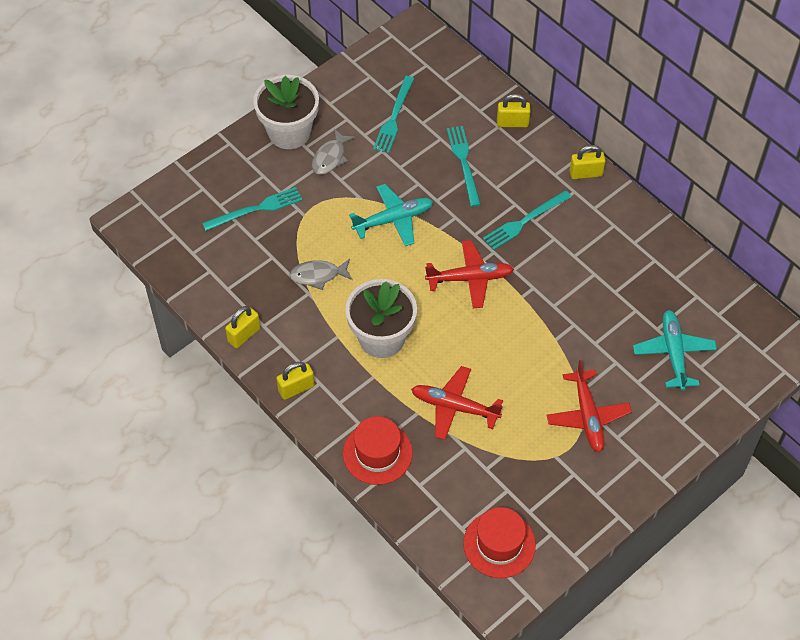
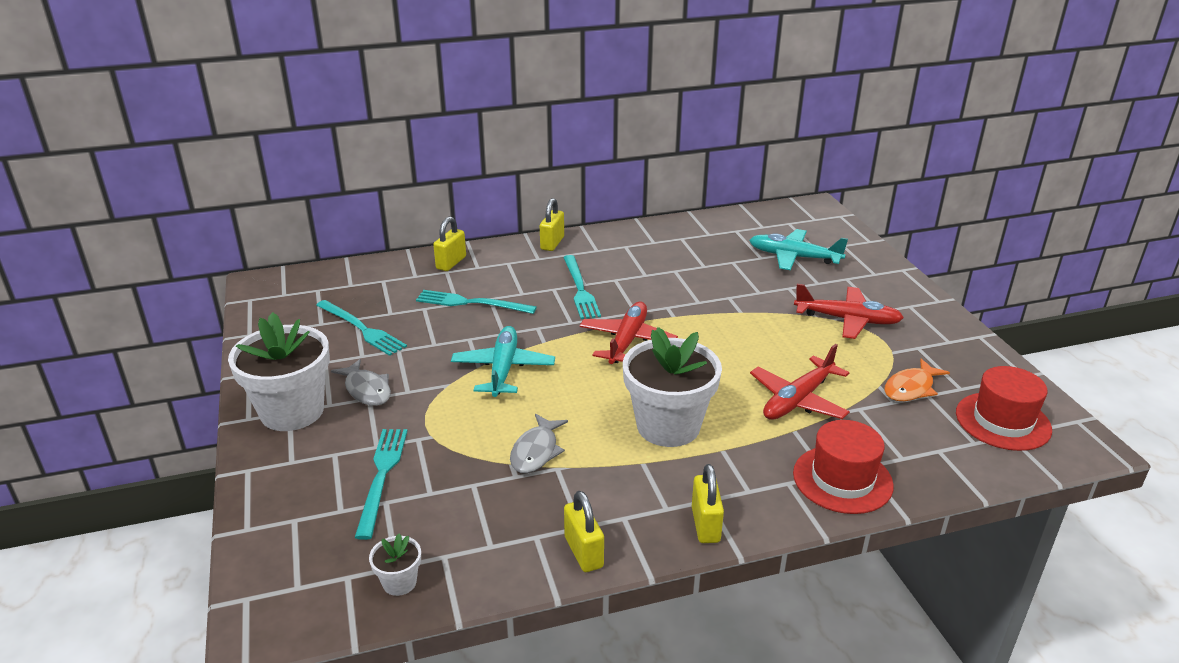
camera: 65 degrees left, 25 degrees down
(182, 260) = (399, 582): none -> white flower pot
(510, 477) = (911, 388): none -> orange fish

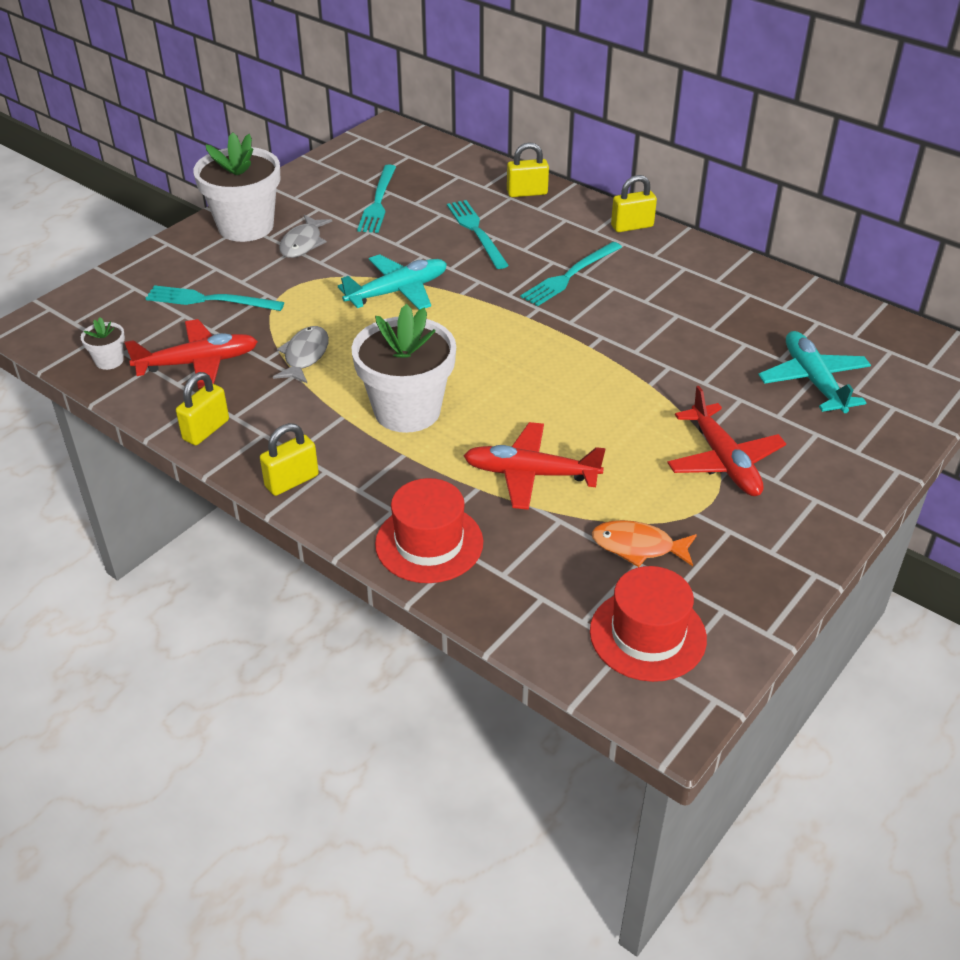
camera: 55 degrees right, 10 degrees up
(381, 476) = (209, 300): turquoise fork -> turquoise fork turned 135 degrees counterclockwise
(536, 451) = (305, 356): grey fish -> grey fish turned 120 degrees clockwise
(627, 341) = (514, 337): red plane -> red plane (197, 363)

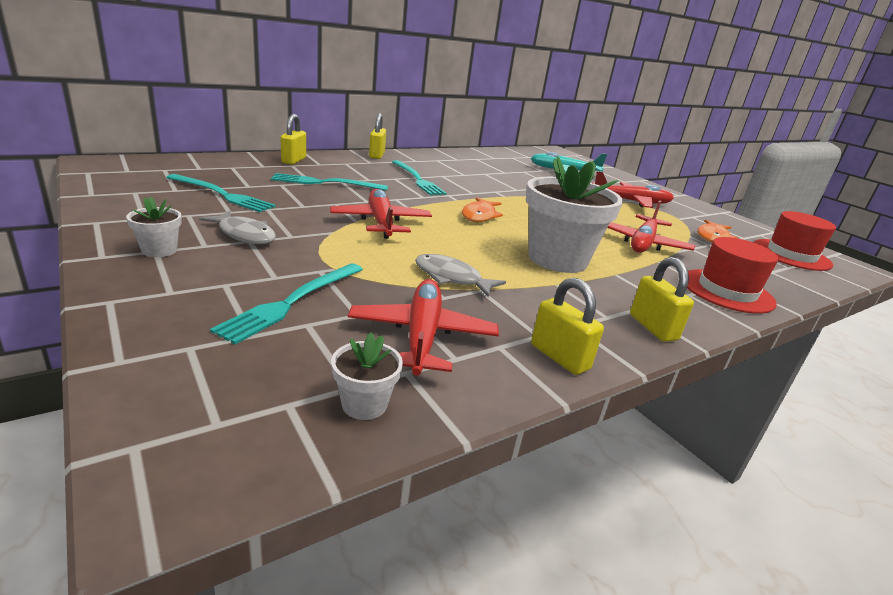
camera: 75 degrees left, 15 degrees down
(246, 226) = (159, 250): white flower pot -> white flower pot, size x0.44
(397, 291) = (381, 223): turquoise plane -> red plane
(488, 341) = (479, 216): none -> orange fish

